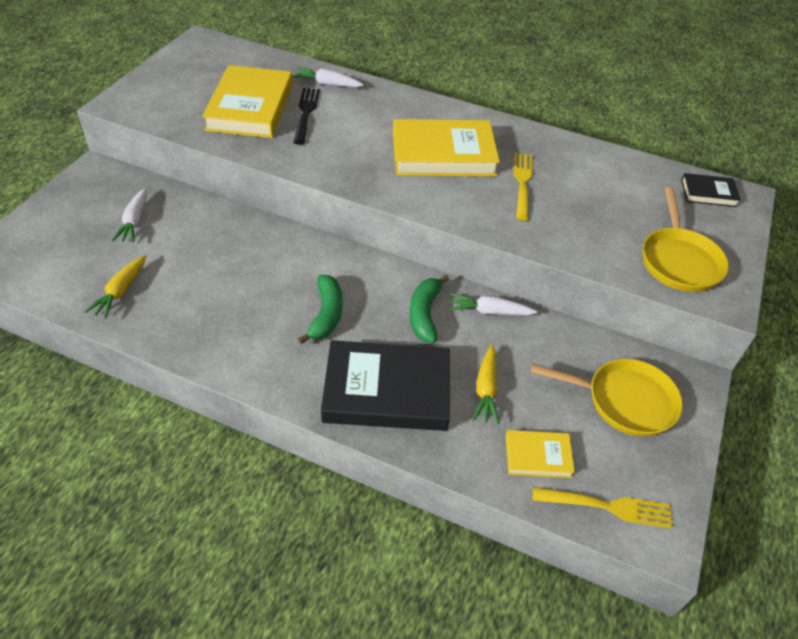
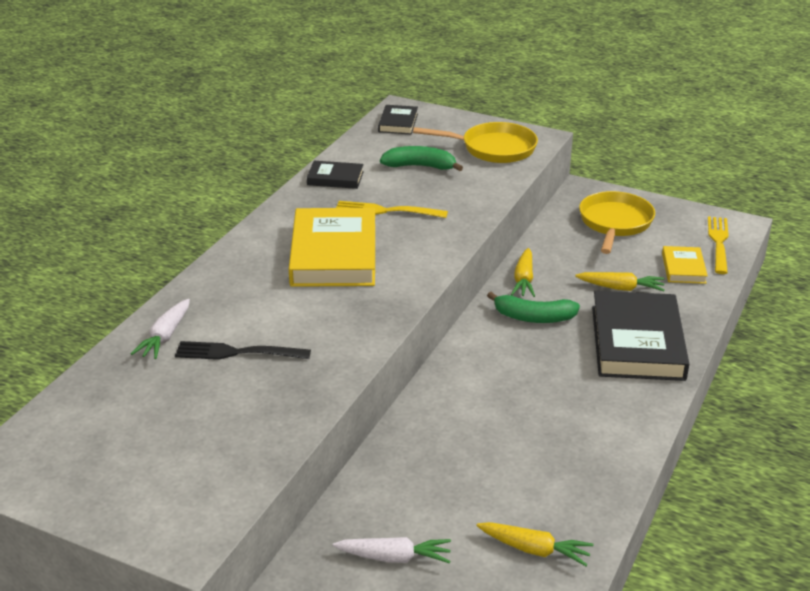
camera: 85 degrees left, 15 degrees down
(250, 107) = (216, 401): yellow book -> none
(326, 314) = (545, 380): green banana -> green banana (420, 166)
(489, 311) = (523, 280): white carrot -> yellow carrot
(575, 154) = (335, 178): none -> black book

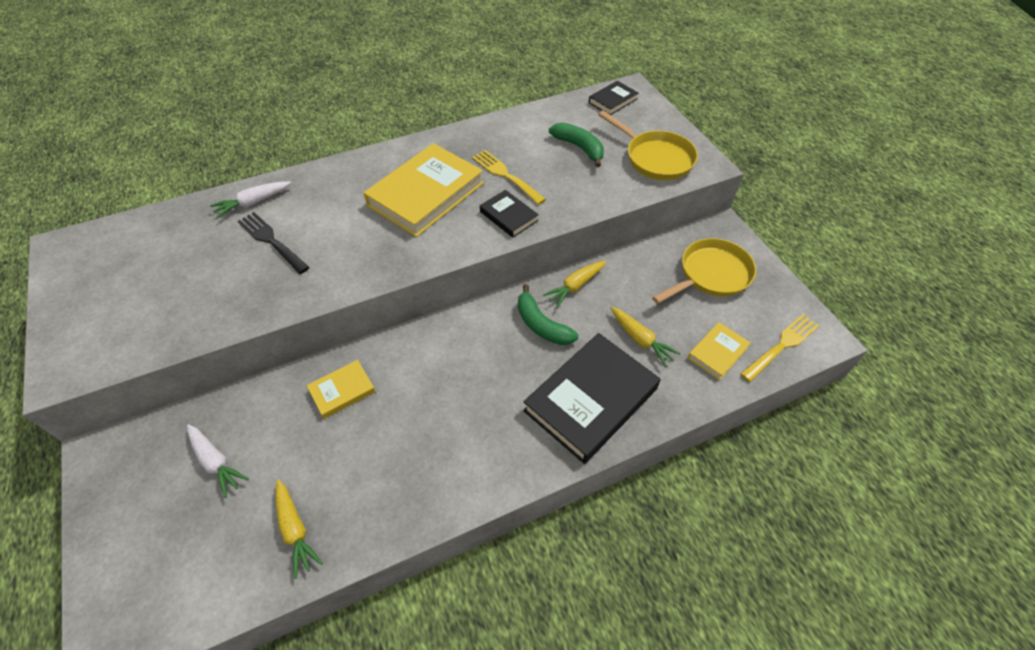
camera: 40 degrees right, 20 degrees up
(335, 178) = (508, 129): black book -> black book (508, 216)
(433, 448) = (342, 391): none -> yellow book

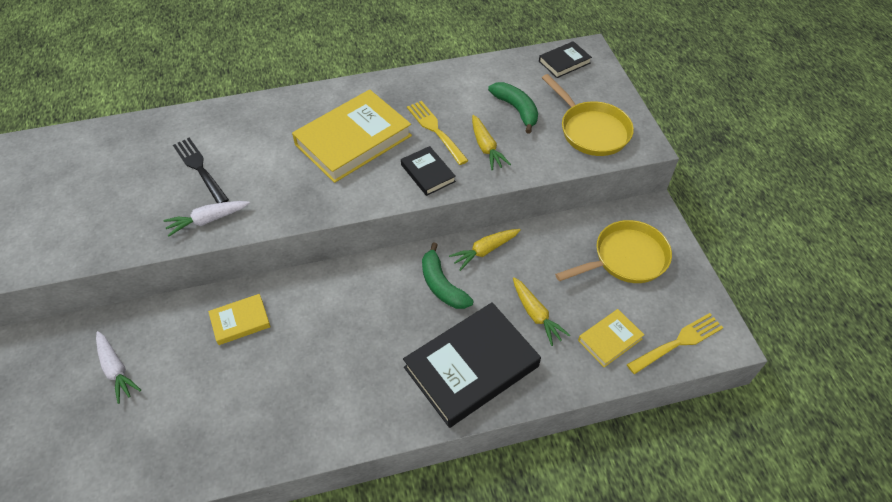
camera: 10 degrees right, 0 degrees up
(253, 203) = (190, 128): white carrot -> white carrot (208, 220)
(295, 530) = (173, 443): yellow carrot -> yellow carrot (486, 147)

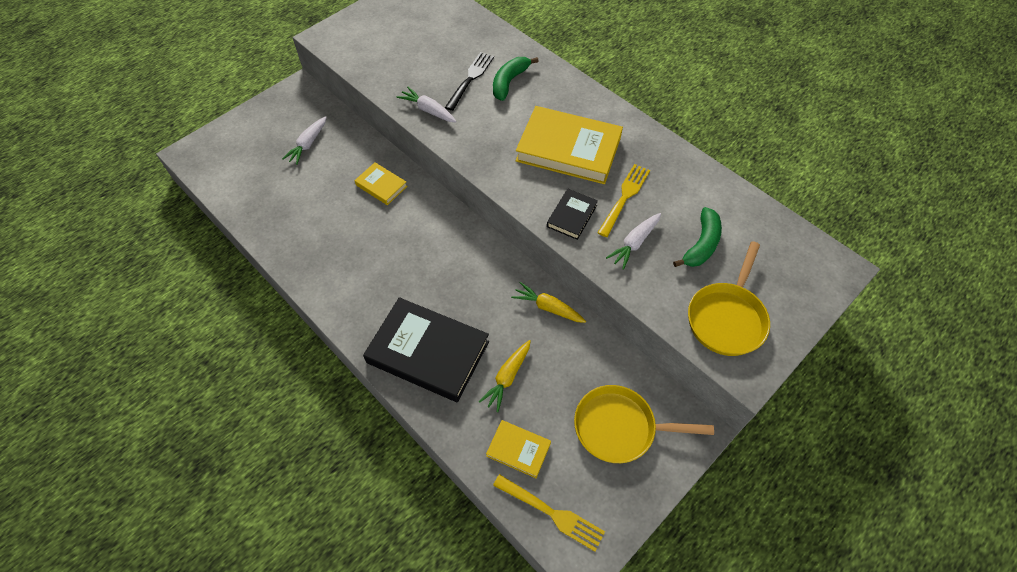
camera: 60 degrees right, 5 degrees up
(442, 285) = (492, 293): green banana -> green banana (509, 82)
(486, 147) = (634, 243): yellow carrot -> white carrot
(564, 62) = (803, 255): black book -> none
(626, 258) = (619, 427): yellow pan -> yellow pan turned 150 degrees clockwise

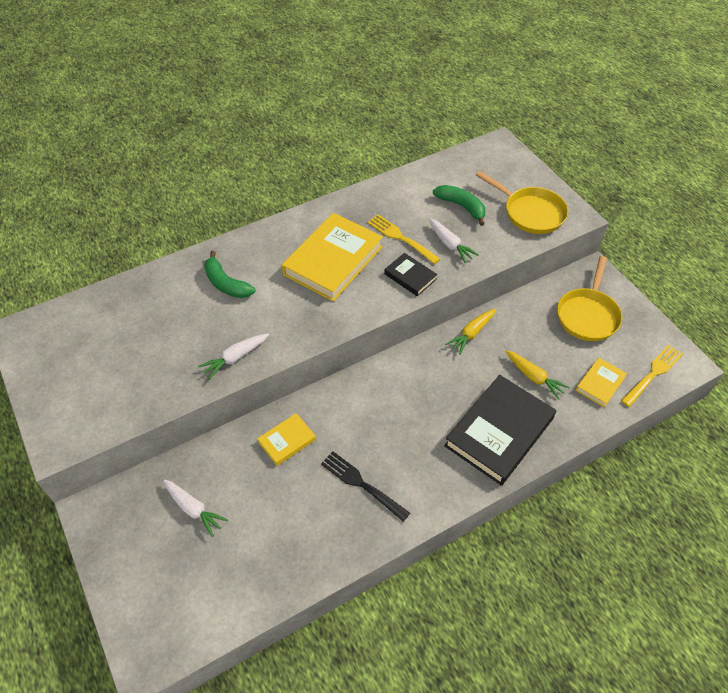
camera: 75 degrees left, 5 degrees down
(470, 79) = (206, 314): black fork -> black fork (362, 484)

